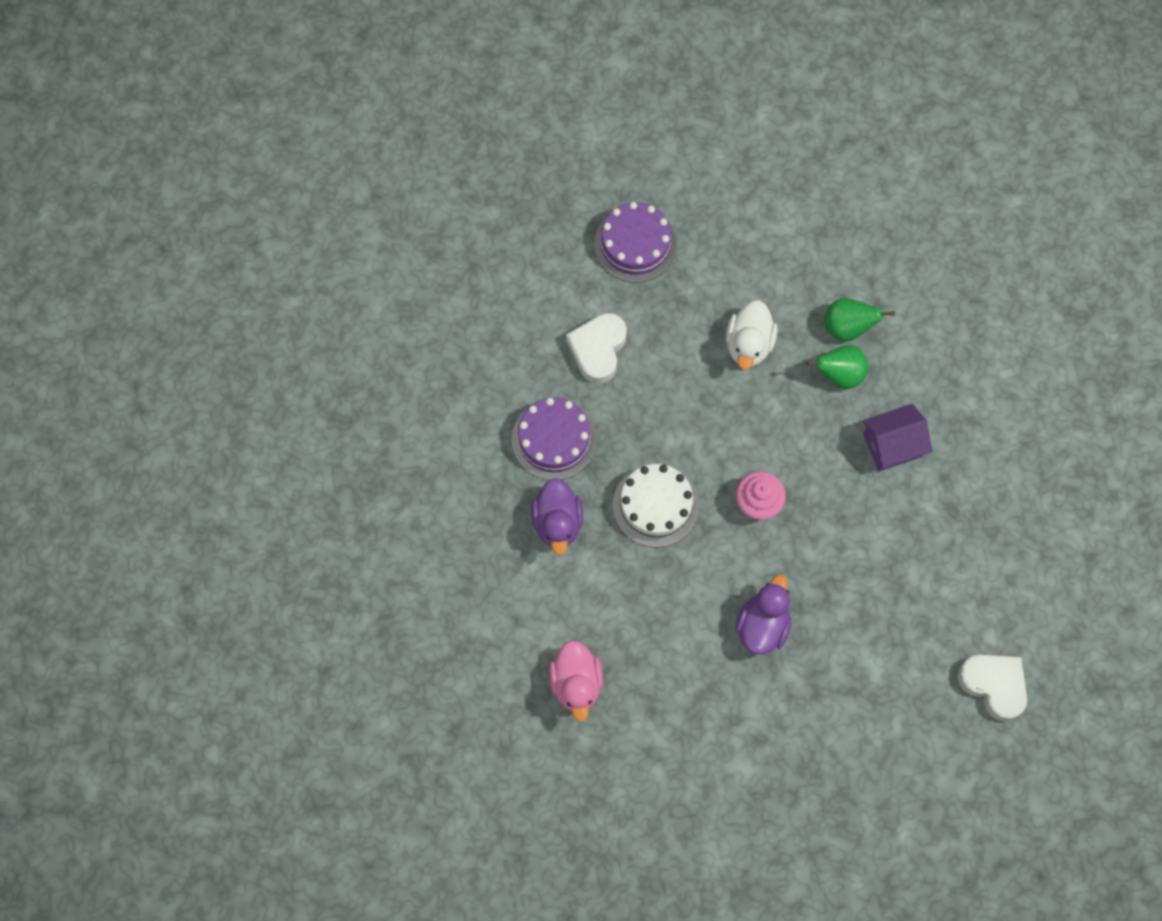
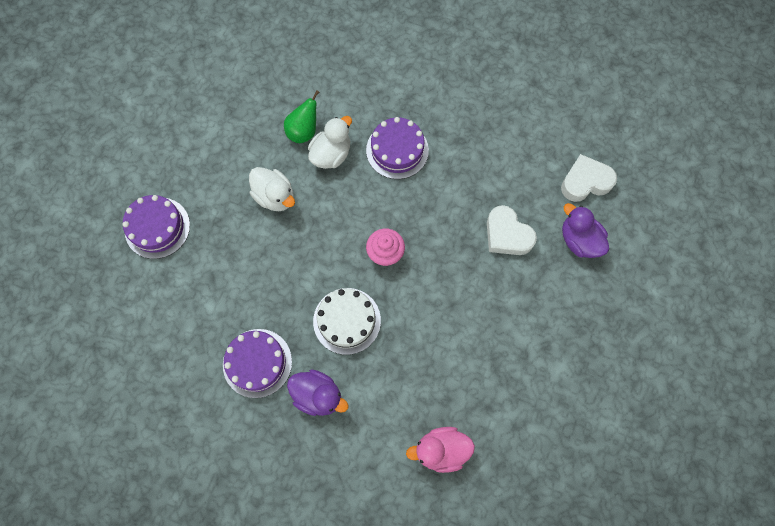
camera: 60 degrees left, 0 degrees up
(576, 683) = (441, 450): pink duck -> pink duck turned 150 degrees clockwise
(598, 350) = (213, 295): white heart -> white heart (507, 235)
(762, 625) = (469, 299): purple duck -> purple duck (579, 240)
(839, 374) = (331, 154): green pear -> white duck
(892, 445) = (397, 150): purple house -> purple cake

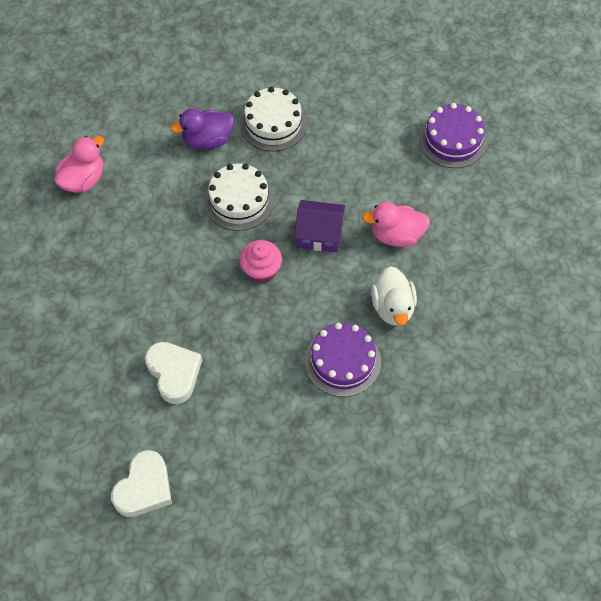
camera: 135 degrees right, 10 degrees down
(257, 363) = (273, 123): purple cake -> white cake
(275, 196) = (396, 235): white duck -> pink duck
(304, 131) = (438, 305): green pear -> none
(322, 243) = (319, 235): none -> purple house
(507, 235) = (174, 373): white heart -> white heart turned 60 degrees clockwise
(579, 240) = (105, 425): purple duck -> none

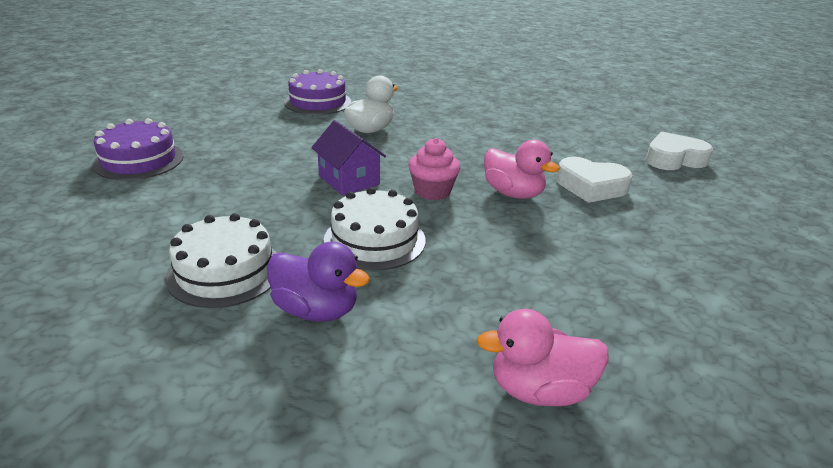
camera: 135 degrees left, 30 degrees down
(174, 373) = (591, 187): white heart -> white heart turned 90 degrees counterclockwise
(342, 361) = (446, 131): purple cake -> purple cake (318, 102)
(396, 235) = (297, 149): pink duck -> pink duck (513, 193)

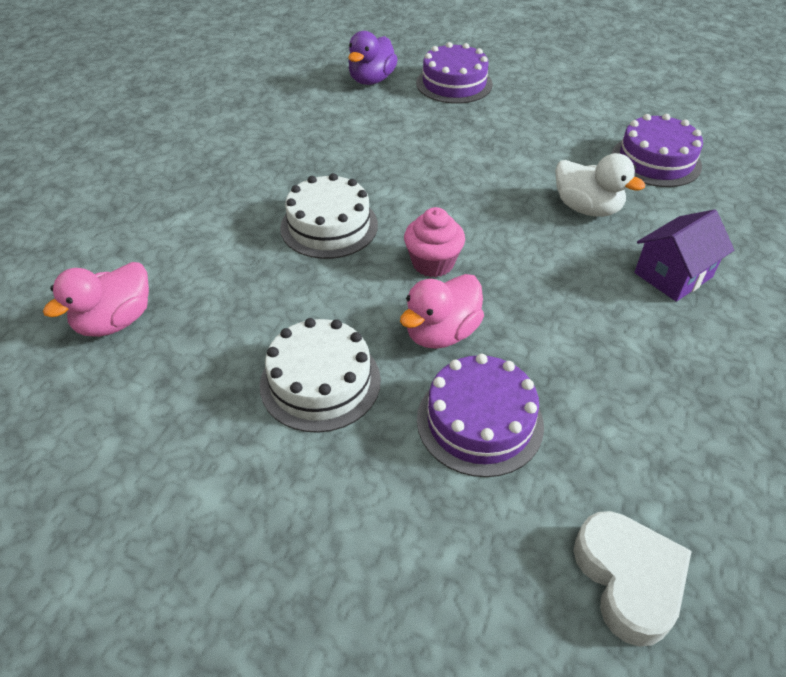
camera: 90 degrees right, 15 degrees up
(225, 271) = (282, 155): white cake -> white cake (320, 382)
(316, 310) = (229, 203): purple duck -> purple duck (371, 80)
(349, 180) = (445, 202): purple house -> purple house (673, 275)
(539, 390) = (115, 321): pink duck -> pink duck turned 135 degrees counterclockwise
(591, 187) = (479, 421): white heart -> purple cake

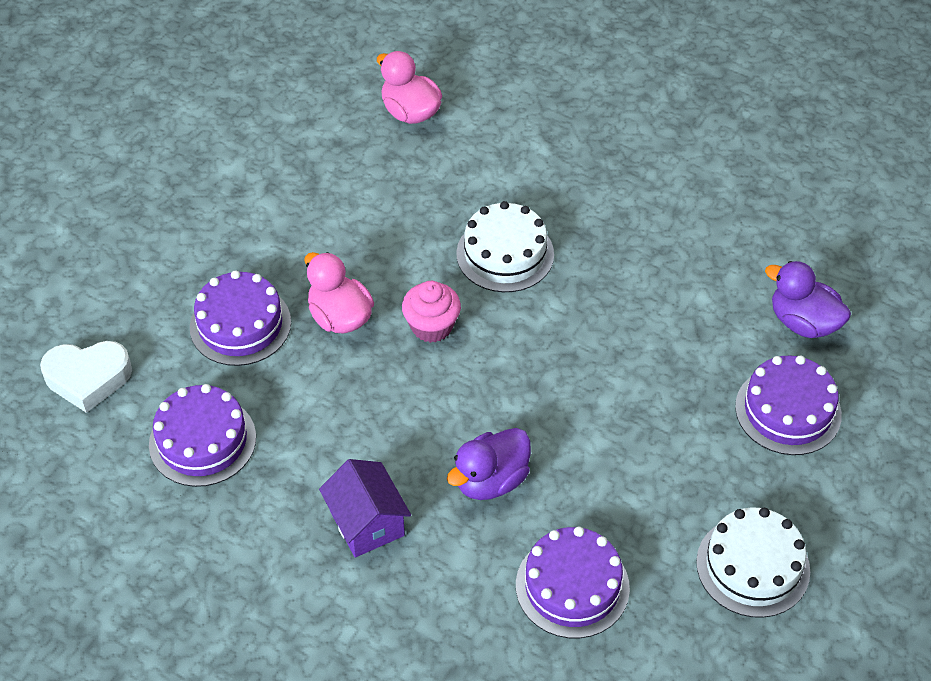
camera: 100 degrees right, 5 degrees up
(320, 382) = (309, 232): white cake -> white cake (753, 566)
(587, 208) = (491, 480): white duck -> purple duck
(655, 421) = (202, 441): none -> purple cake

